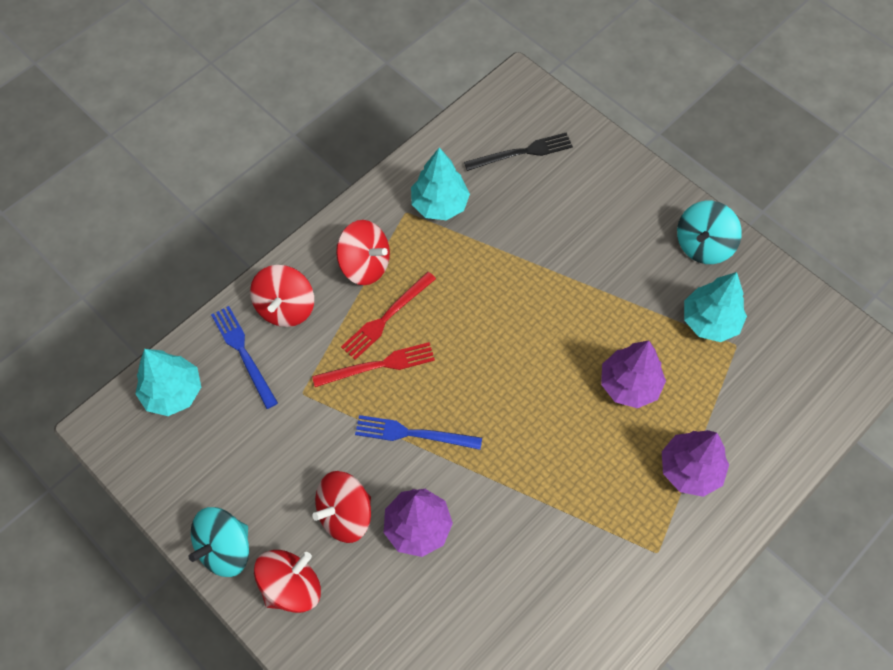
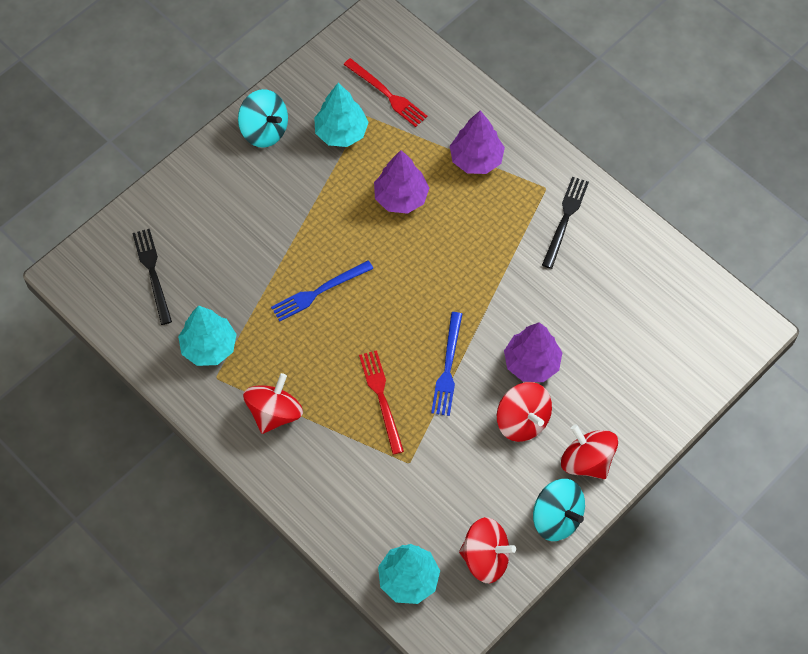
camera: 90 degrees left, 0 degrees up
(243, 353) = (368, 518): blue fork -> blue fork (319, 292)
(286, 307) = (319, 483): red spinning top -> red spinning top (485, 558)
(387, 317) = (332, 392): red fork -> red fork (387, 94)
(614, 575) = (565, 219): none -> black fork

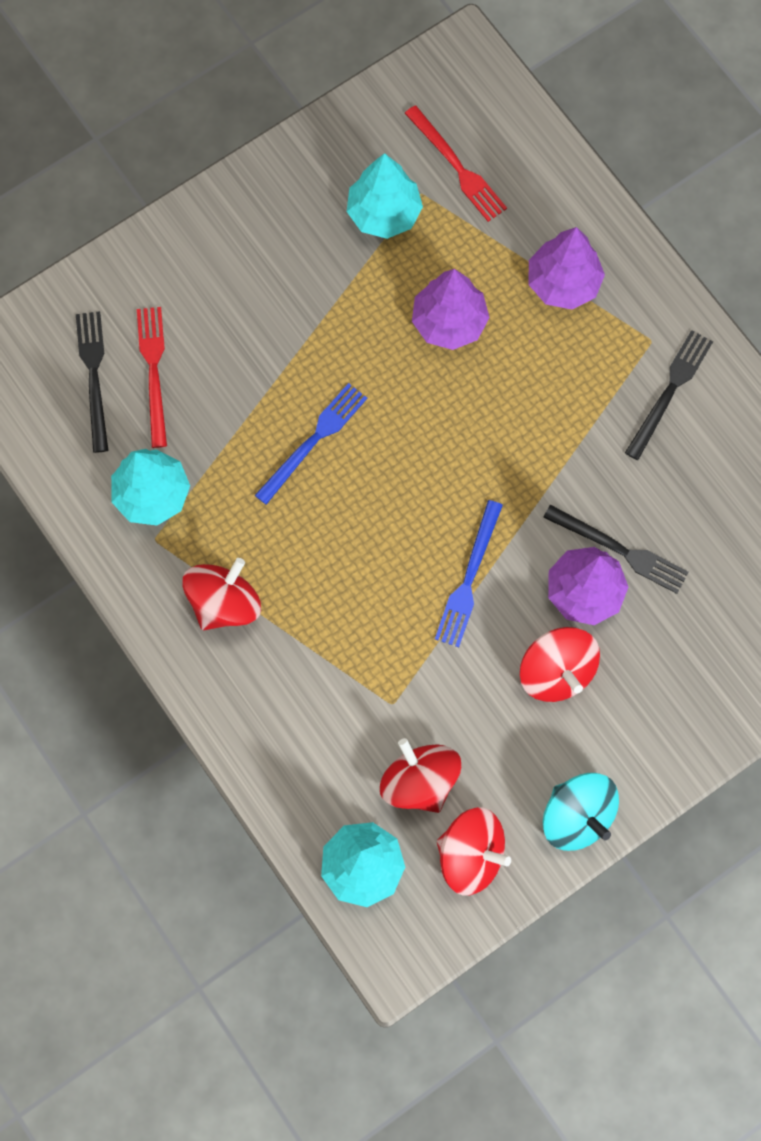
camera: 10 degrees right, 10 degrees up
(264, 130) = (279, 193): turquoise spinning top -> none
(319, 292) = (313, 440): blue fork -> blue fork turned 150 degrees clockwise
(381, 398) = (371, 606): red fork -> red fork (153, 371)
(551, 331) = (620, 550): none -> black fork
(586, 461) = (633, 743): red spinning top -> red spinning top (419, 781)

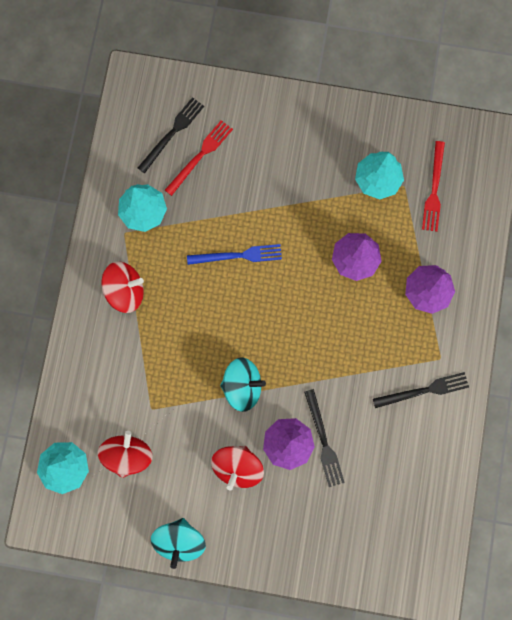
camera: 45 degrees right, 5 degrees up
(469, 578) = (242, 386): blue fork -> turquoise spinning top
(471, 855) = (116, 510): red spinning top -> none

